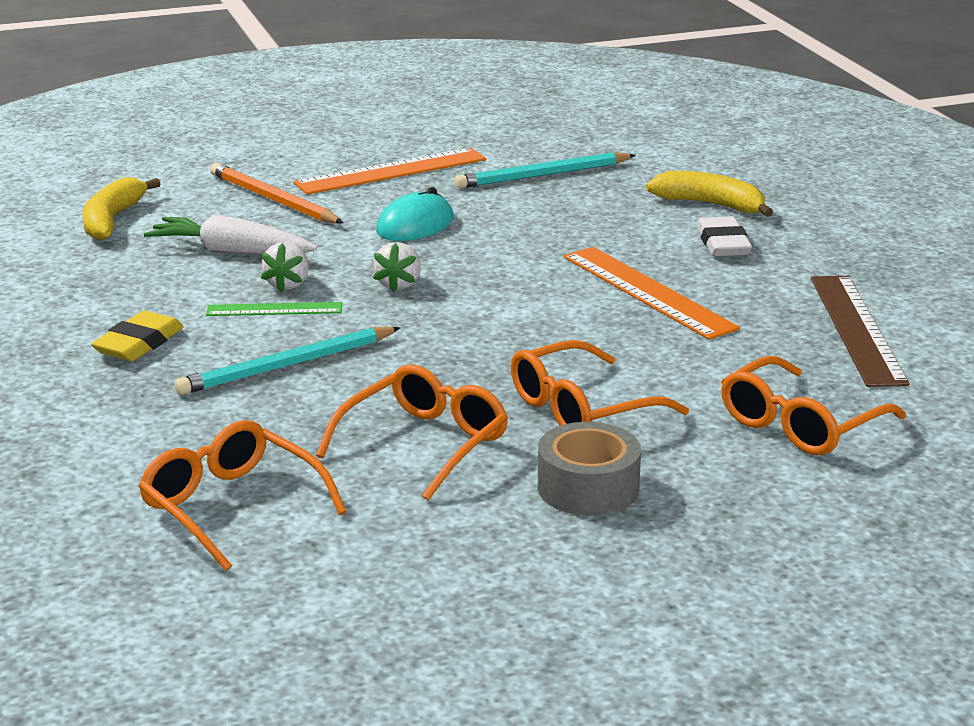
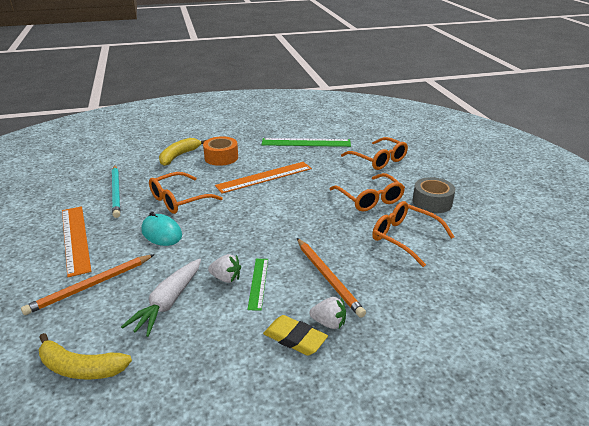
camera: 85 degrees left, 5 degrees up
(231, 506) = (473, 294): orange glasses -> orange glasses (178, 200)
(287, 366) = (328, 278): turquoise pencil -> orange pencil
(398, 284) = (237, 240): white strawberry -> white strawberry (329, 323)
(723, 243) = (221, 157): white eraser -> orange tape
(856, 329) = (306, 142): brown ruler -> green ruler

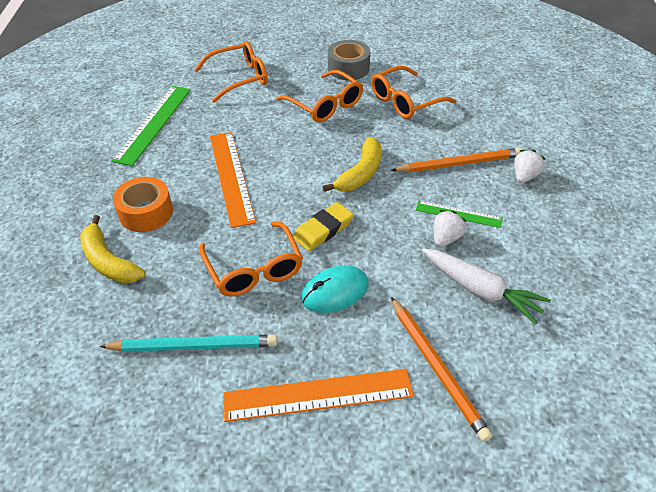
camera: 75 degrees left, 15 degrees up
(80, 368) = (579, 370): yellow banana -> yellow banana (360, 173)
(295, 338) = (543, 201): yellow eraser -> yellow eraser (323, 229)
(370, 199) = (325, 105): orange glasses -> orange glasses turned 60 degrees clockwise

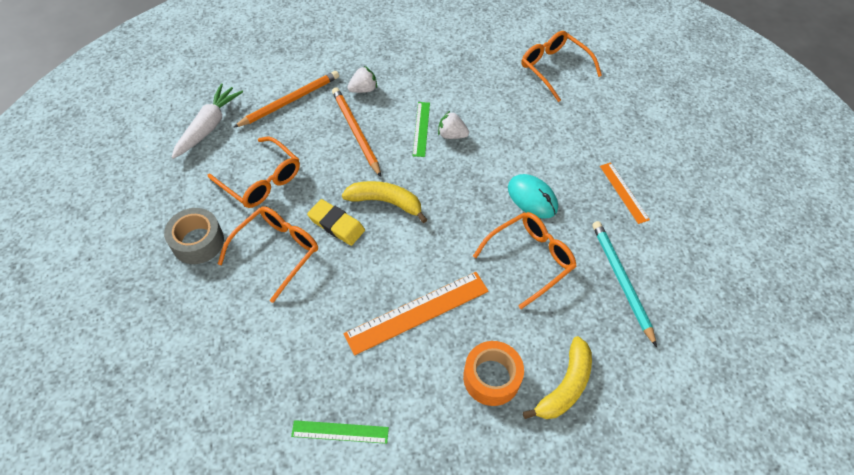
camera: 105 degrees left, 10 degrees up
(153, 124) = (340, 431): green ruler -> green ruler, size x0.57
(239, 78) = (227, 358): orange glasses -> orange glasses (554, 68)
(318, 395) = (623, 192): orange ruler -> orange ruler, size x0.57
(323, 229) = (467, 218): yellow eraser -> yellow eraser (336, 225)
(437, 368) = (574, 131): orange pencil -> orange pencil (290, 101)
(480, 290) = (498, 112): white carrot -> white carrot (208, 126)
(524, 176) = (363, 89): white strawberry -> white strawberry turned 135 degrees clockwise

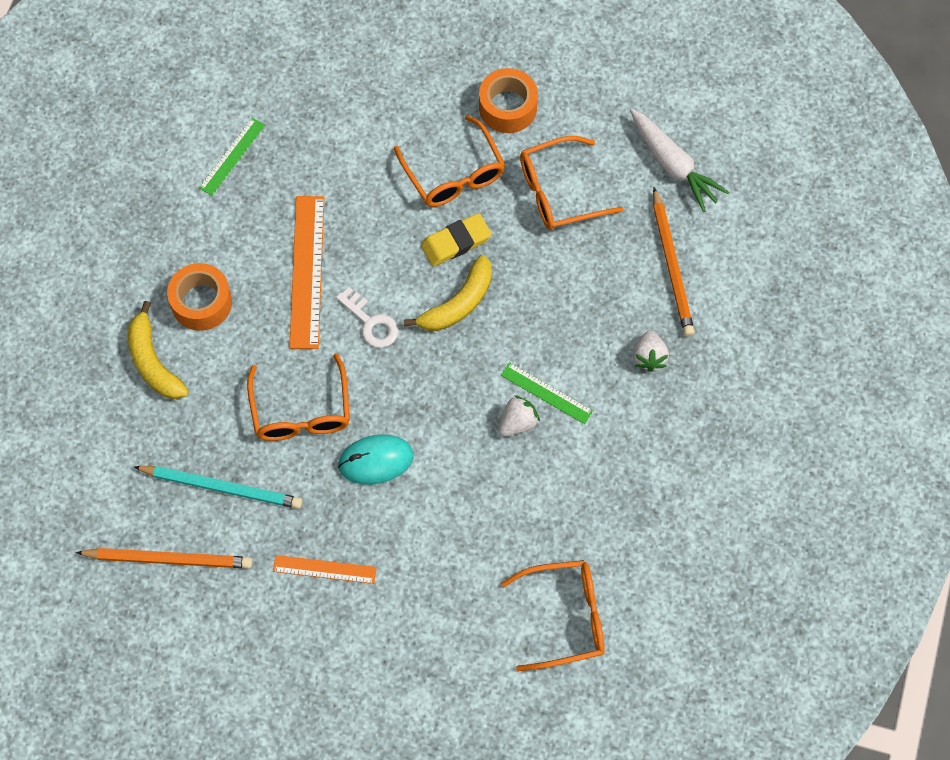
camera: 120 degrees right, 10 degrees up
(198, 242) = (508, 107): grey tape -> orange tape
(355, 132) = (580, 317): orange pencil -> orange pencil (168, 559)
(433, 248) = (371, 323): none -> white key

